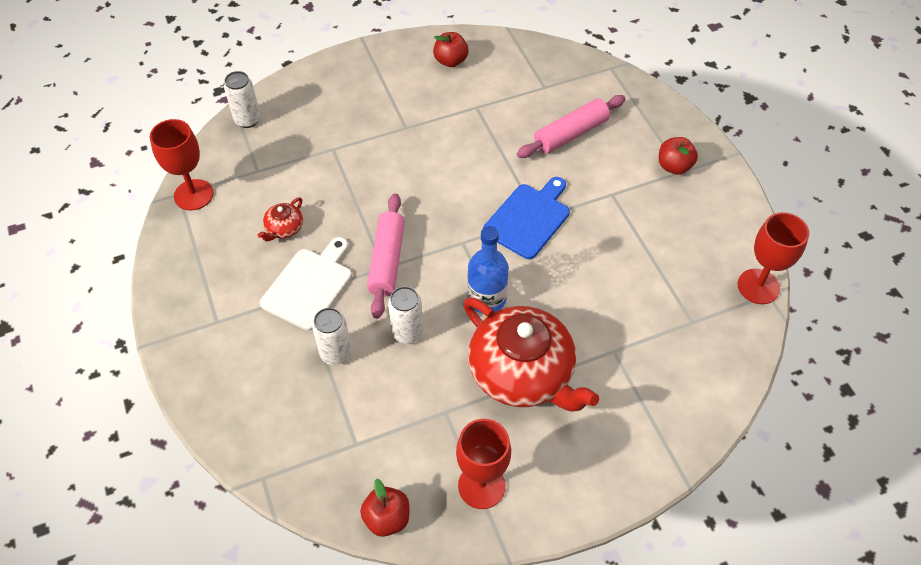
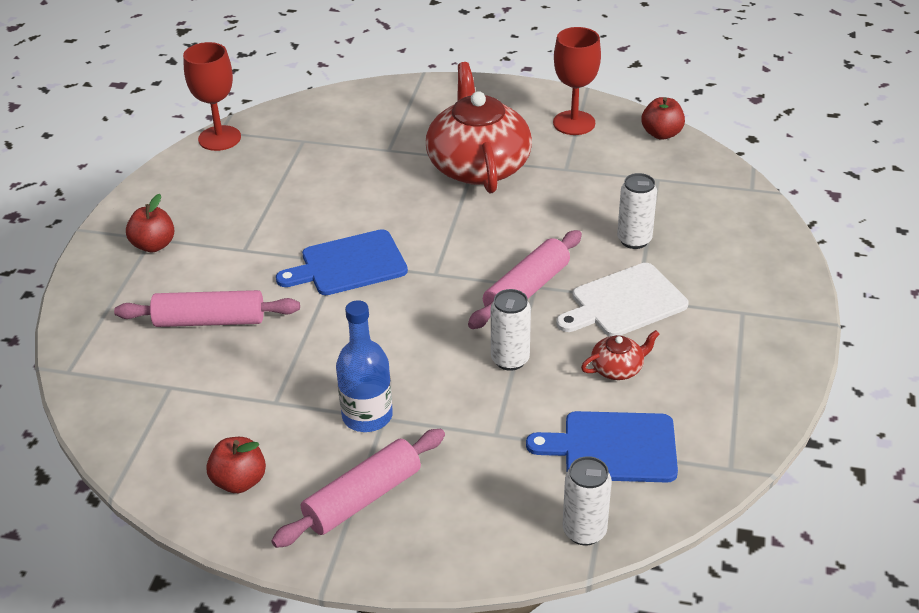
camera: 145 degrees left, 15 degrees down
(193, 195) = (711, 457): red goblet -> none
(257, 173) = (613, 447): none -> blue cutting board
(378, 82) = (363, 498): none -> pink rolling pin
(407, 333) = (554, 228): white can -> white can (510, 360)
(486, 299) = (457, 222): blue bottle -> blue bottle (367, 416)

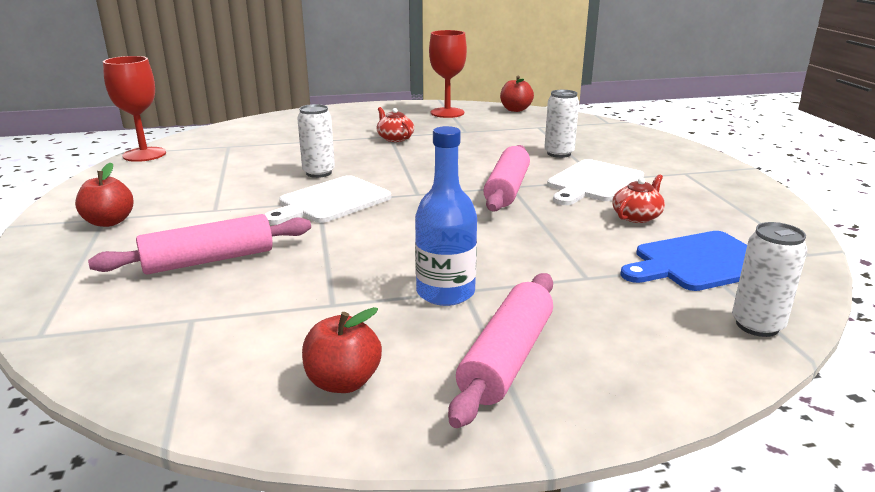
camera: 25 degrees left, 15 degrees down
(349, 265) = (331, 201): blue cutting board -> white cutting board
(478, 166) = (395, 138): red teapot -> red teapot, size x0.41
(510, 360) = (541, 229): white can -> white can (319, 173)

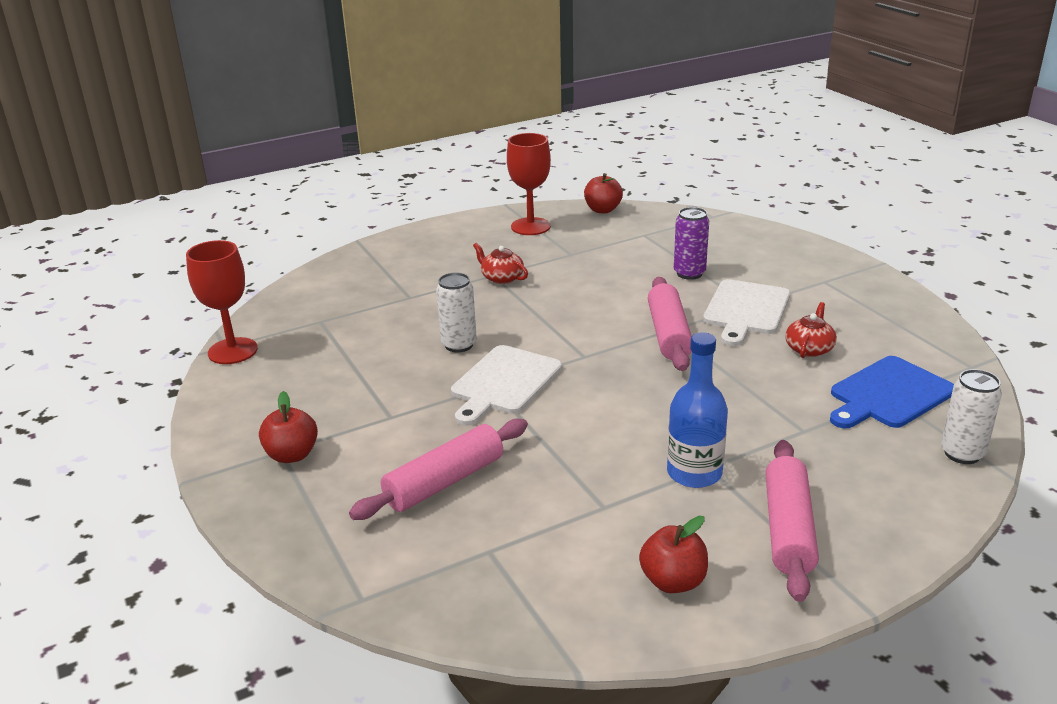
camera: 15 degrees left, 5 degrees up
(559, 153) = (689, 273): white can -> purple can

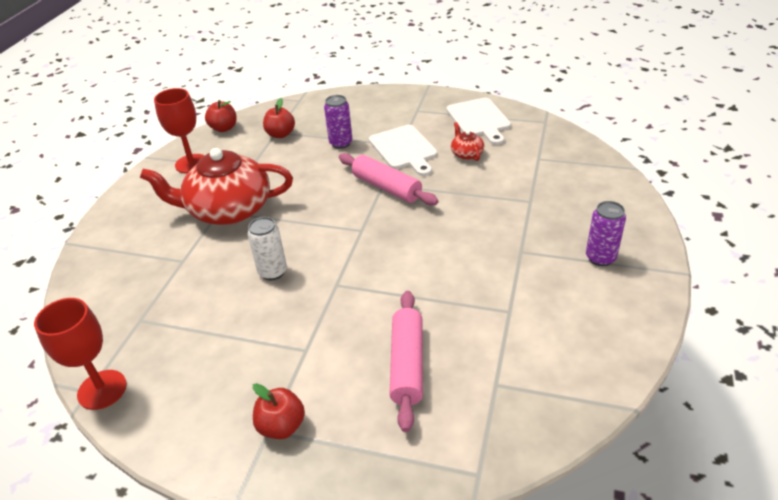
camera: 45 degrees left, 10 degrees up
(502, 278) = (228, 210): red teapot -> red teapot, size x2.41
(504, 383) = (342, 277): white cutting board -> white cutting board (479, 119)
(673, 581) = (599, 325): red apple -> red apple (280, 134)
(694, 473) = (520, 259): blue bottle -> none
(788, 529) = (600, 258): pink rolling pin -> purple can
(889, 394) = (535, 157): blue cutting board -> none
(962, 453) = (604, 169): white can -> none

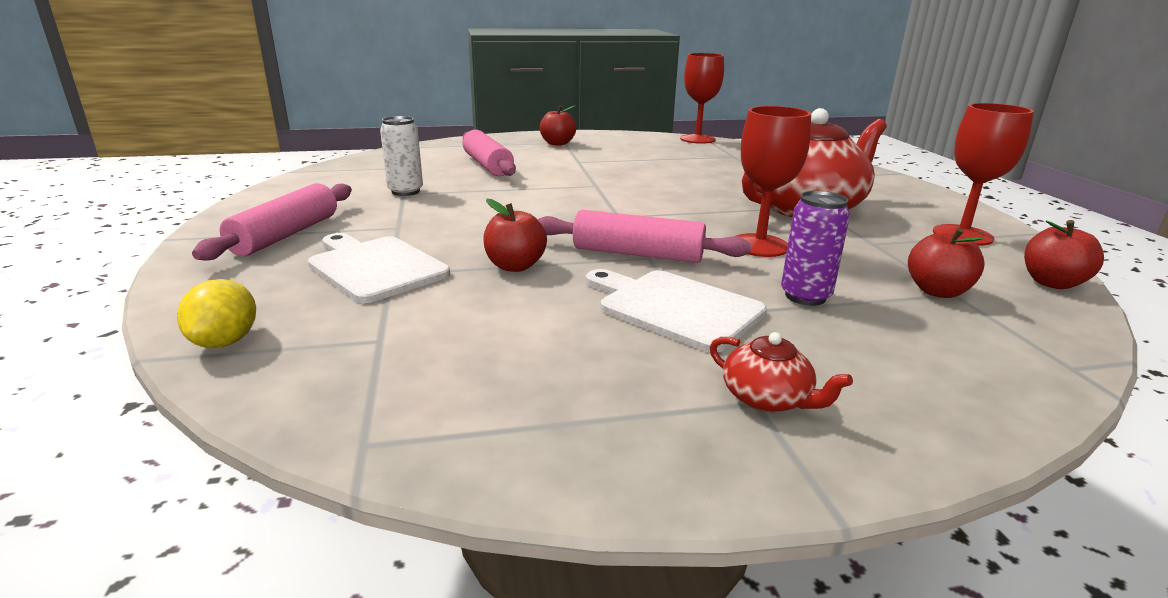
camera: 150 degrees right, 15 degrees down
(272, 272) = (670, 183): white can -> white can (405, 191)
(312, 180) = (759, 245): none -> red goblet
(460, 192) = (515, 266): none -> red apple
(466, 154) = (542, 321): red teapot -> red teapot (767, 398)
(479, 119) = (564, 409): white cutting board -> white cutting board (374, 267)
(600, 258) = (285, 235): purple can -> pink rolling pin
(604, 170) = (225, 341): none -> yellow lemon

